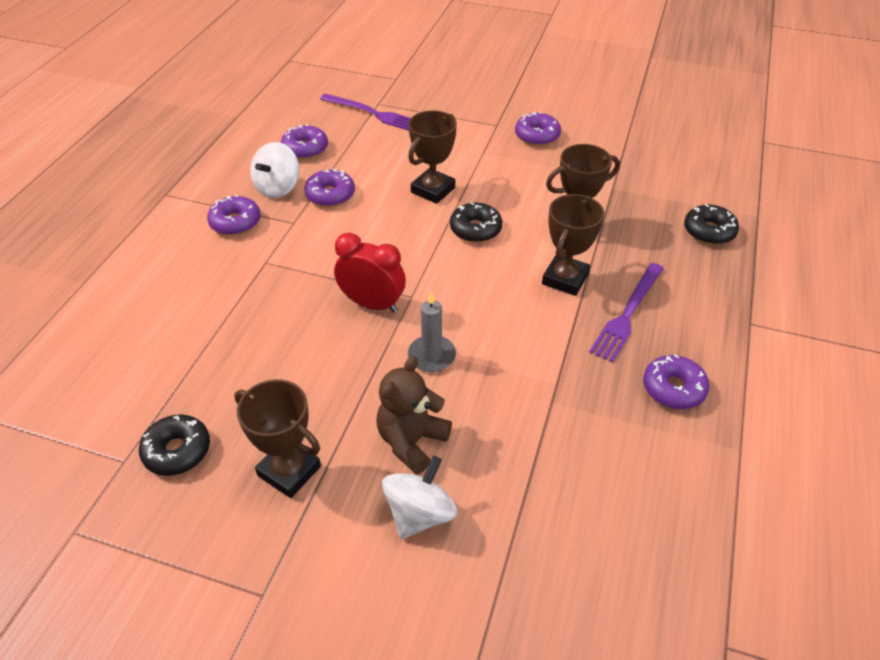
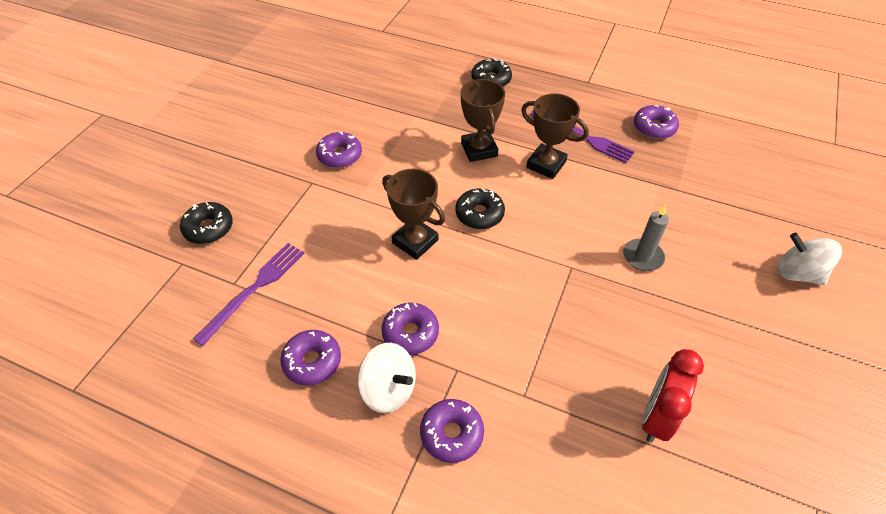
camera: 85 degrees left, 5 degrees up
(177, 451) = (791, 457): black donut -> black donut (209, 228)
(289, 471) = (786, 360): brown trophy -> none
(372, 304) = (584, 297): red clock -> red clock (656, 417)
(411, 441) = (734, 275): brown teddy bear -> none

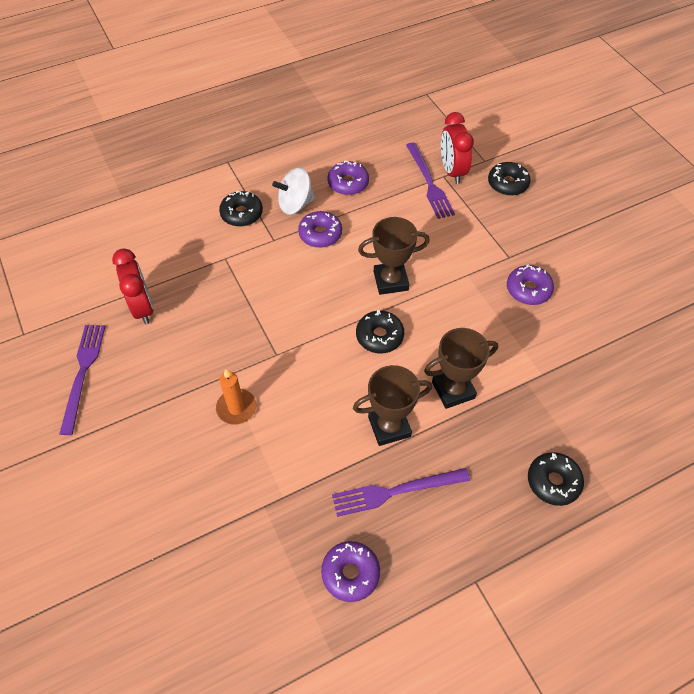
camera: 130 degrees right, 5 degrees up
(220, 280) = (452, 171): none -> red clock
(451, 434) = (242, 214): purple donut -> black donut
(479, 149) = (453, 390): brown trophy -> brown trophy turned 45 degrees counterclockwise
(642, 257) = (236, 408): grey candle -> orange candle
(766, 399) = (83, 373): none -> purple fork
(797, 273) = (109, 503): white spinning top -> none

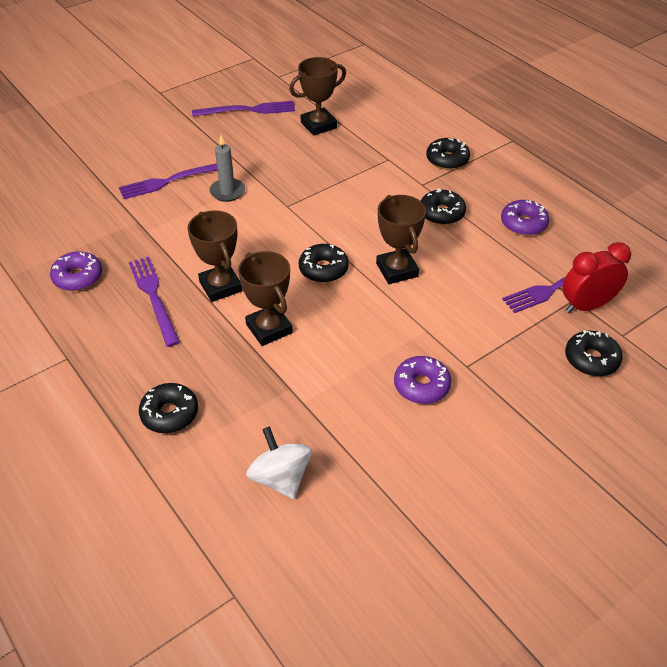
camera: 80 degrees right, 10 degrees down
(142, 308) = (318, 125): red clock -> brown trophy
(198, 465) = (171, 180): none -> purple fork
(236, 408) = (227, 192): orange candle -> grey candle
(295, 204) = (475, 191): white spinning top -> white spinning top (280, 478)
(320, 234) = (441, 213): purple donut -> black donut

